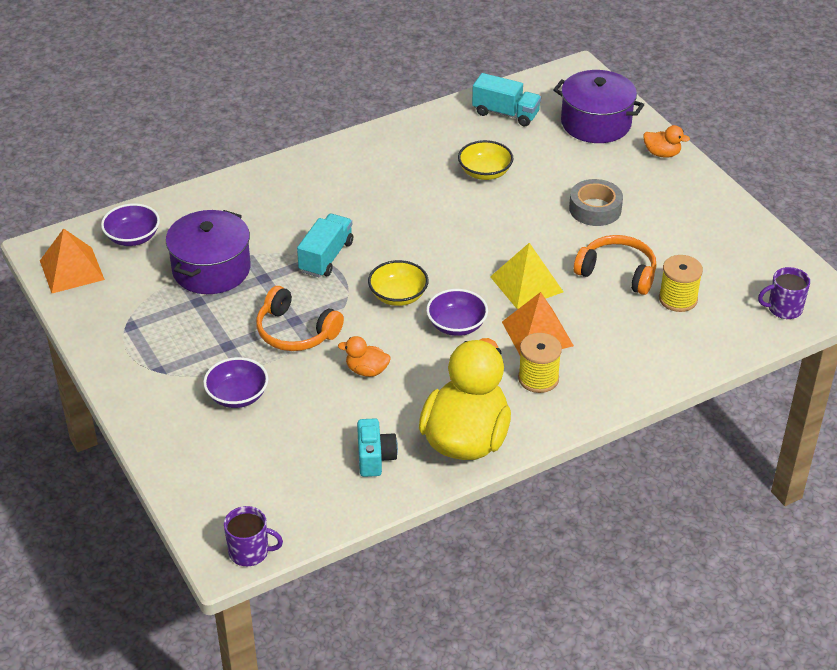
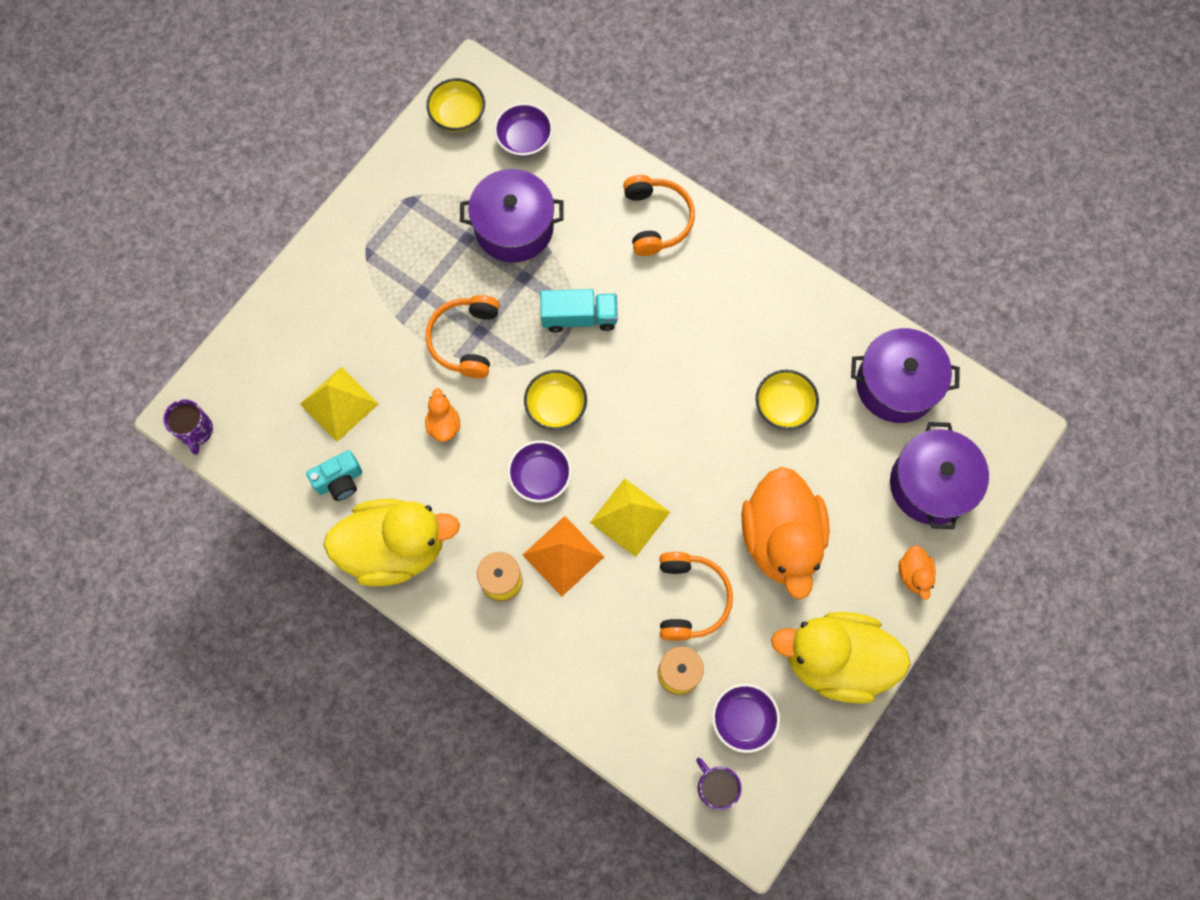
camera: 65 degrees right, 30 degrees up
(72, 270) = (458, 115): orange pyramid -> yellow bowl
(237, 396) = (364, 332): purple bowl -> purple bowl (743, 719)
(272, 187) = (656, 220): none -> orange headphones
(297, 435) = (339, 403): none -> yellow pyramid
(505, 113) = (896, 385): turquoise truck -> purple pot
(595, 209) = (781, 539): grey tape -> orange duck
(710, 213) = (835, 660): none -> yellow duck

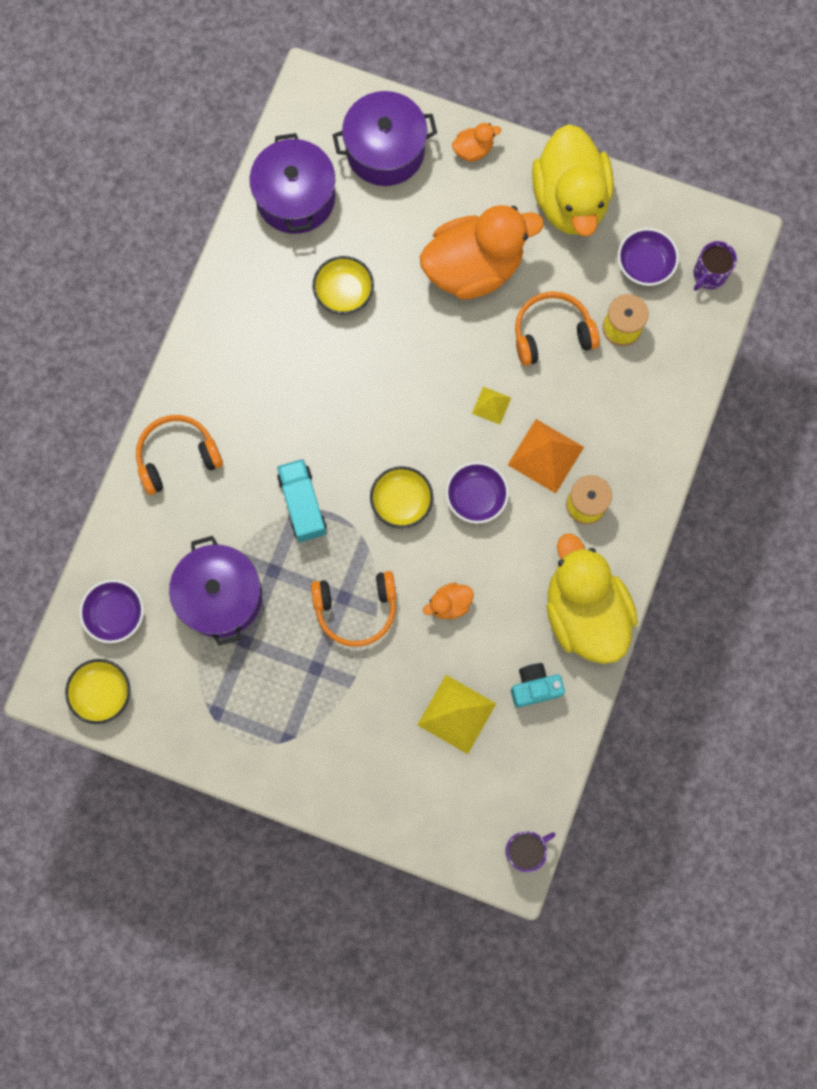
camera: 105 degrees left, 5 degrees up
(340, 481) = (534, 687): turquoise camera -> turquoise camera turned 60 degrees counterclockwise
(630, 517) = (491, 405): yellow pyramid -> yellow pyramid, size x0.55

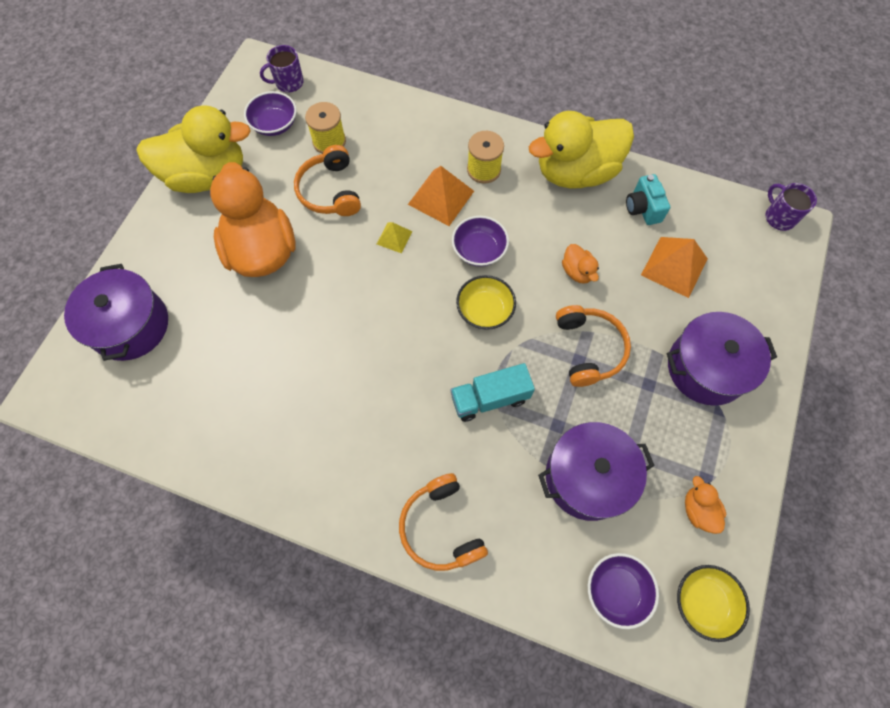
camera: 90 degrees left, 10 degrees down
(295, 198) = (165, 410): purple pot -> purple pot (706, 368)
(344, 292) = (274, 362): yellow bowl -> none
(456, 714) = (674, 266): yellow pyramid -> orange pyramid
(473, 150) = (145, 250): orange duck -> orange duck (698, 510)
(709, 274) = (288, 83): purple mug -> purple mug turned 120 degrees clockwise

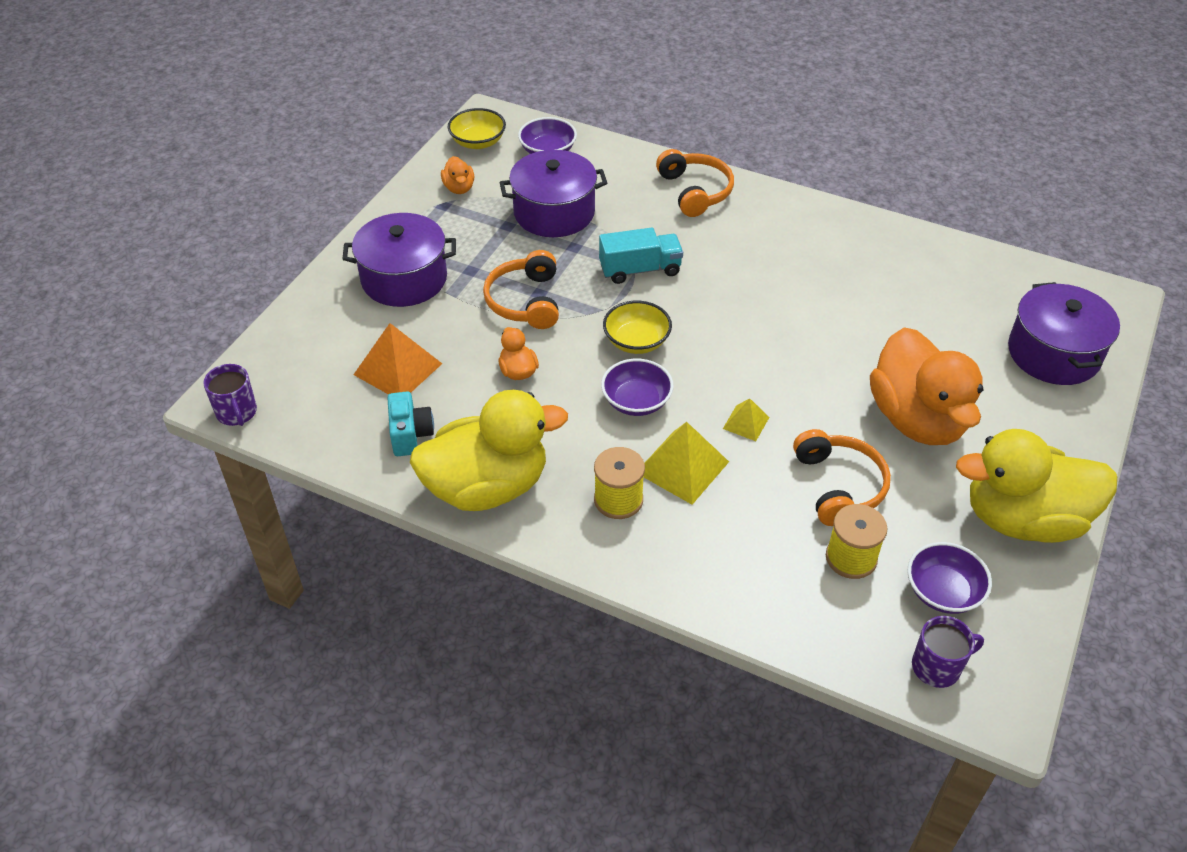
camera: 175 degrees left, 20 degrees down
(441, 197) = (682, 467): orange pyramid -> yellow pyramid

